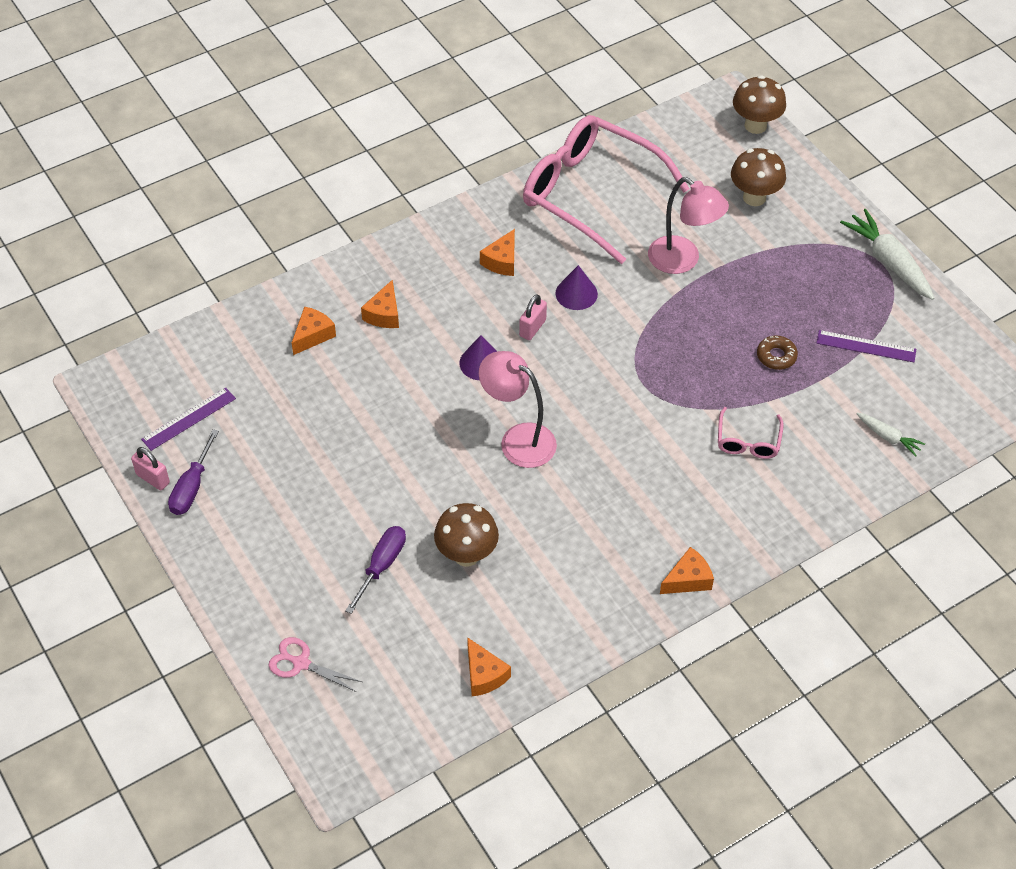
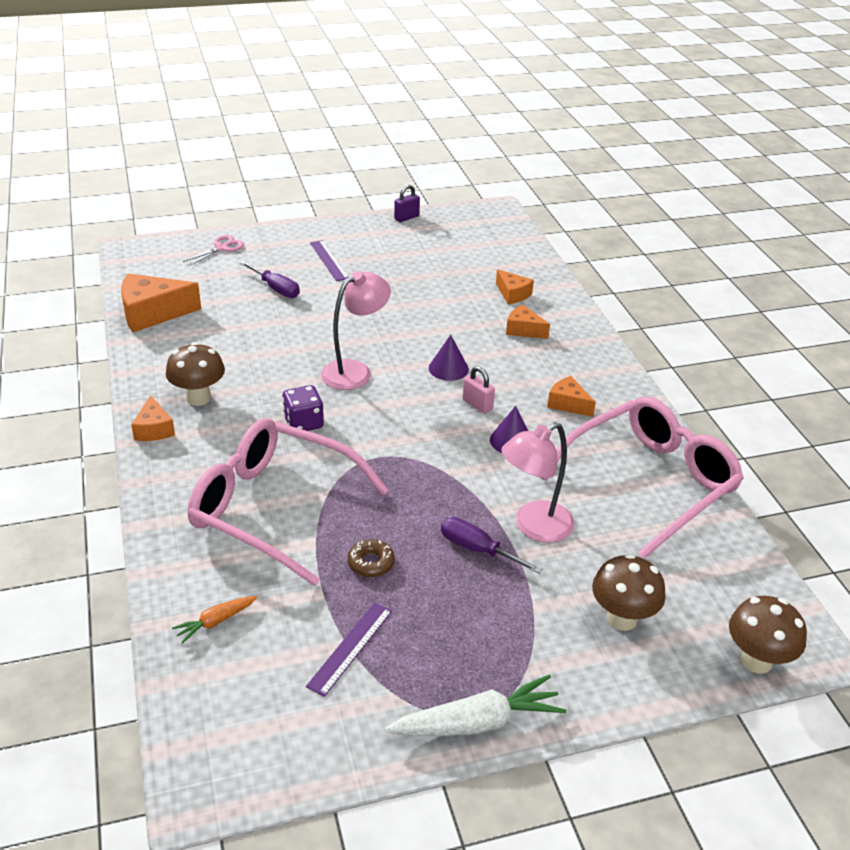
camera: 105 degrees right, 15 degrees down
(153, 478) = (406, 218): pink padlock -> purple padlock
(189, 419) = (452, 236): purple ruler -> purple ruler (329, 260)
(192, 487) = (391, 230): purple screwdriver -> purple screwdriver (478, 549)
(466, 555) = (259, 325): brown mushroom -> brown mushroom (199, 398)
(484, 675) = (152, 313): orange cheese -> orange cheese, size x1.77
(621, 457) = (303, 423): none -> purple dice
(748, 441) = (274, 508): pink glasses -> pink glasses, size x2.38
(888, 437) = (216, 622): white carrot -> orange carrot

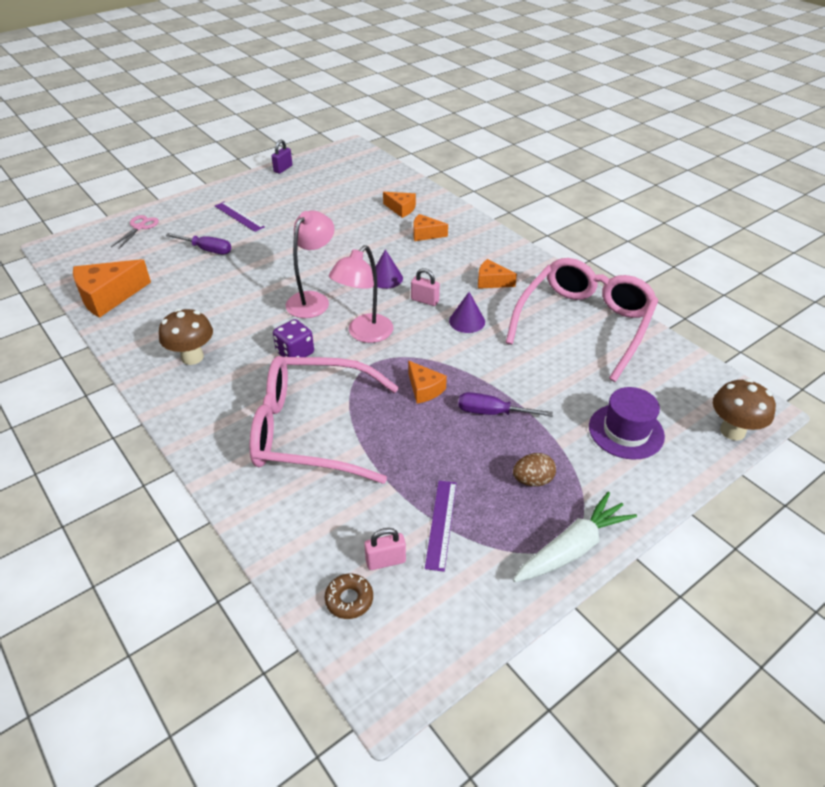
camera: 20 degrees left, 5 degrees up
(154, 429) = (167, 395): orange cheese -> orange cheese (424, 389)
(216, 622) = (318, 541): orange carrot -> none
(271, 665) = (385, 561): none -> pink padlock
(371, 563) = (417, 450): brown donut -> brown donut (349, 599)
(478, 636) = (532, 480): none -> brown egg
(534, 527) = (523, 382): pink lamp -> pink lamp (364, 334)
(622, 618) = (626, 431): brown mushroom -> purple hat

